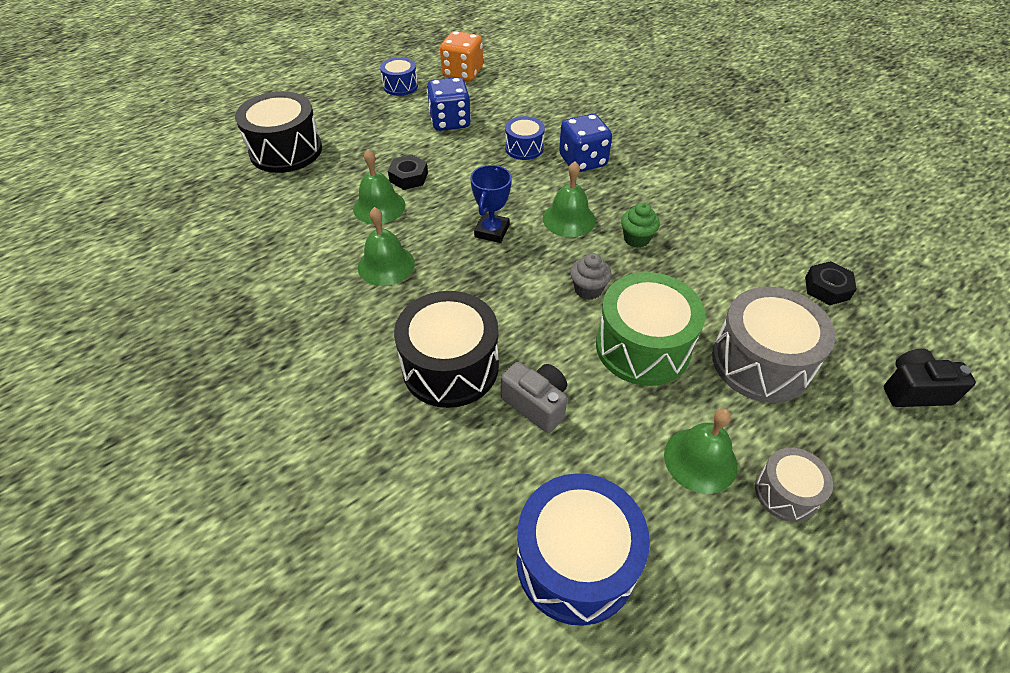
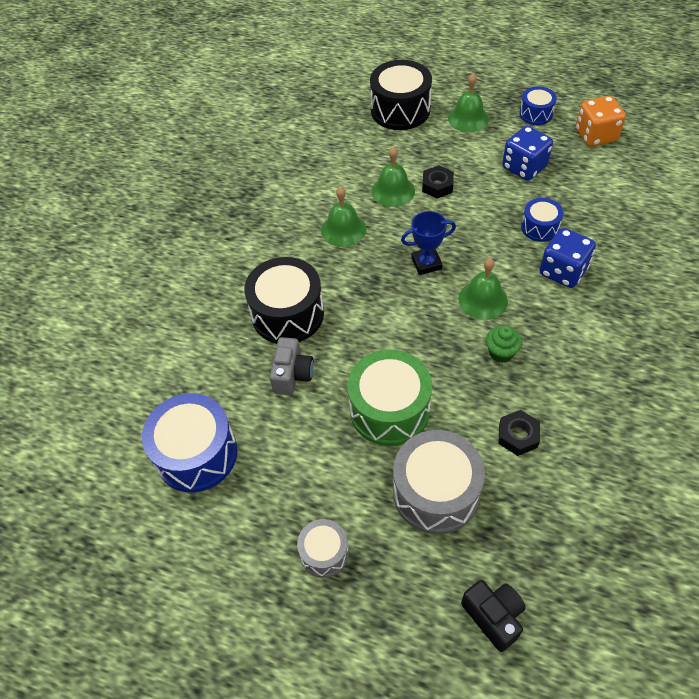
camera: 60 degrees right, 5 degrees up
(588, 289) = (418, 350): grey cupcake -> none
(700, 460) = (315, 489): green bell -> green bell (468, 118)
(827, 288) = (565, 512): black nut -> black nut (518, 436)

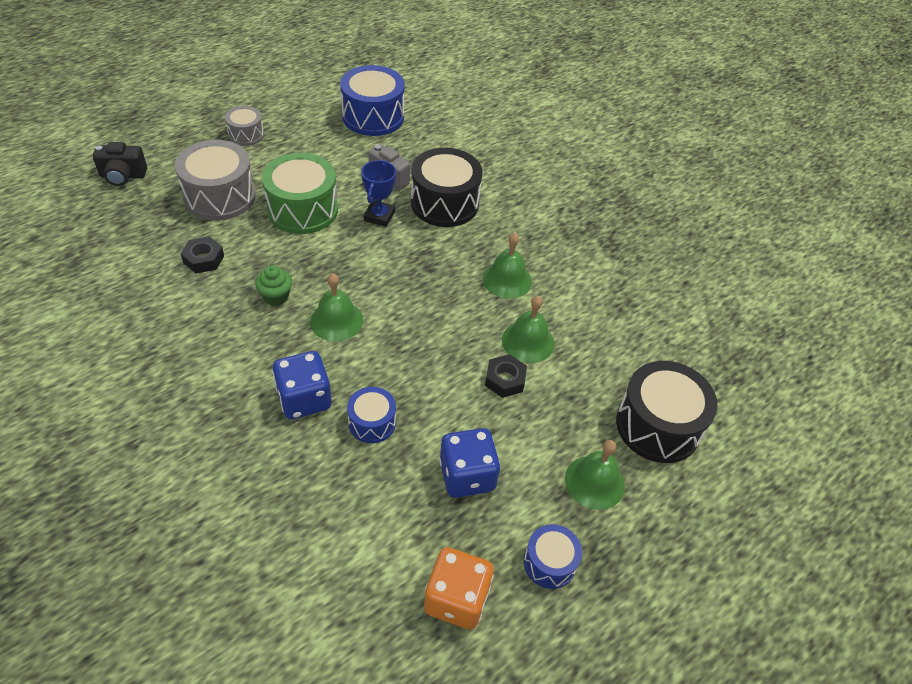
camera: 115 degrees right, 5 degrees down
(426, 263) = (413, 309): blue trophy -> blue trophy (379, 216)

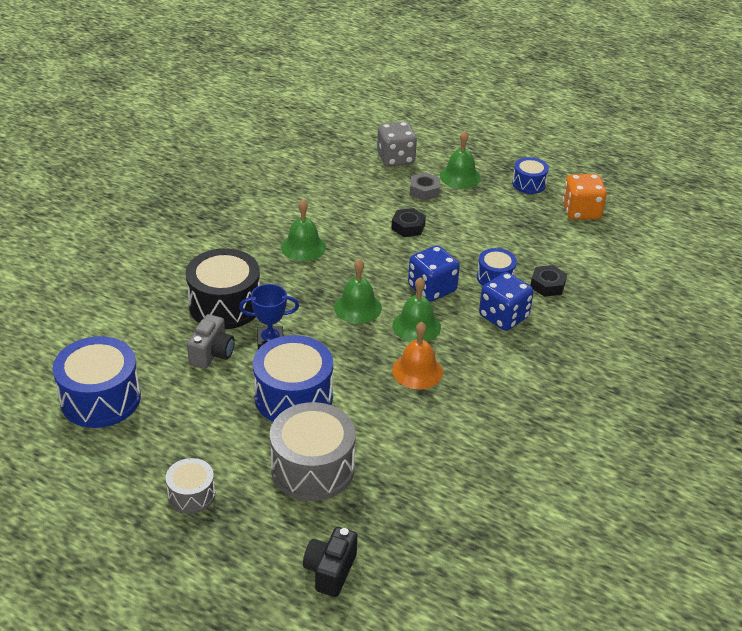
camera: 110 degrees left, 10 degrees down
(123, 176) = (330, 571): black camera -> black camera turned 135 degrees counterclockwise
(203, 259) = (407, 438): black nut -> black nut (547, 285)
(276, 297) = (417, 371): green cupcake -> orange bell
(302, 209) = (293, 397): green drum -> blue drum
(467, 476) = (499, 226): blue dice -> blue dice (432, 289)
(528, 341) = (363, 224): green bell -> green bell (357, 307)
(574, 427) = (424, 191): none -> grey nut
(658, 426) = (395, 159): black drum -> grey dice

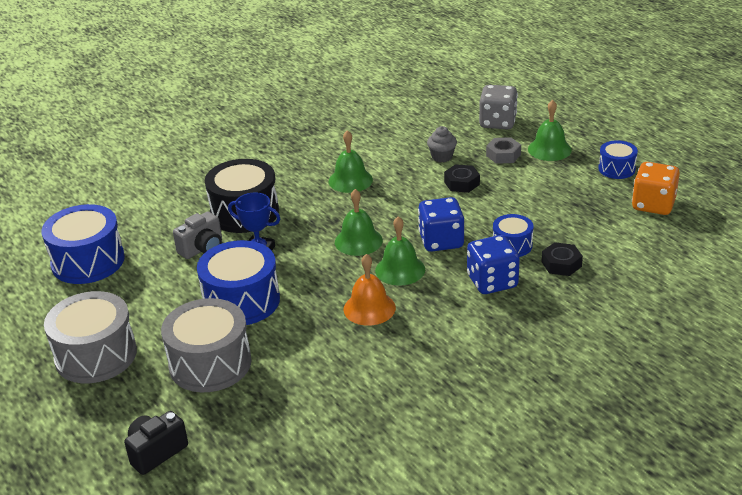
camera: 30 degrees right, 5 degrees down
(191, 495) = (96, 355): grey drum -> grey drum, size x1.83
(371, 204) = (442, 157): none -> grey cupcake

